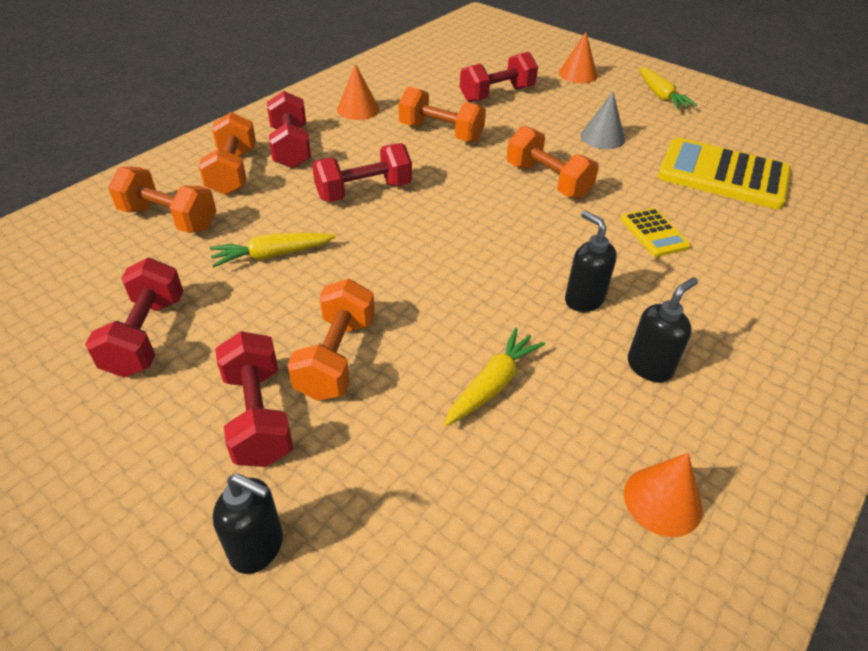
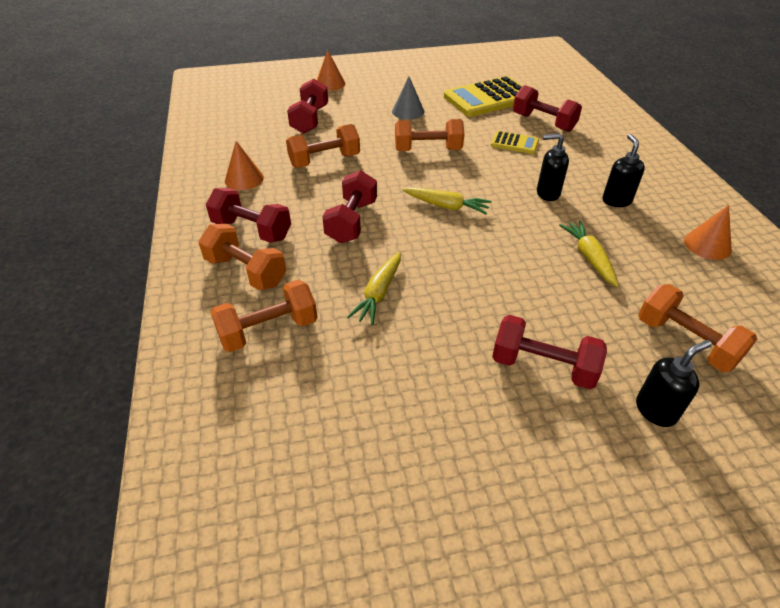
camera: 50 degrees left, 0 degrees up
(146, 336) = (409, 395): red dumbbell -> red dumbbell (543, 122)
(336, 358) = (515, 308): orange dumbbell -> orange dumbbell (685, 342)
(660, 95) = (391, 73): yellow carrot -> yellow carrot (446, 206)

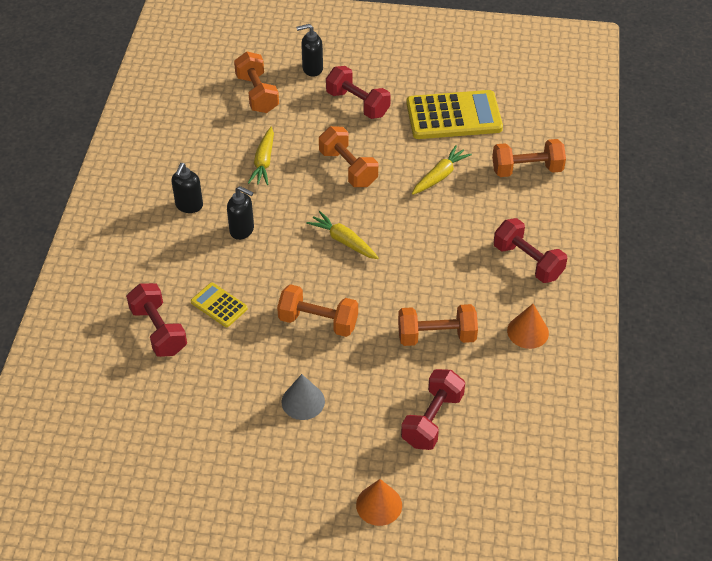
camera: 160 degrees left, 5 degrees up
(246, 271) = (537, 220): orange dumbbell -> orange dumbbell (348, 168)
(352, 221) = (436, 247): red dumbbell -> none
(488, 98) = (184, 399): yellow calculator -> yellow calculator (454, 116)
(707, 245) = (163, 148): orange cone -> none

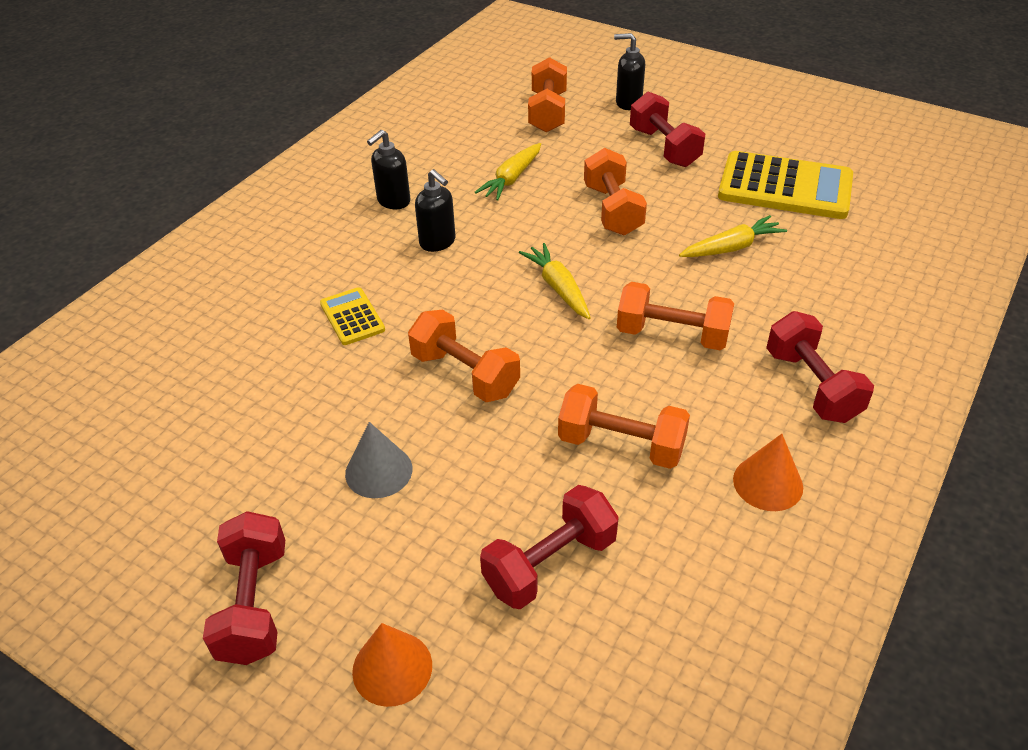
camera: 25 degrees right, 5 degrees down
(158, 330) = (260, 324): red dumbbell -> red dumbbell (254, 604)
(527, 170) = (862, 270): orange dumbbell -> orange dumbbell (672, 335)

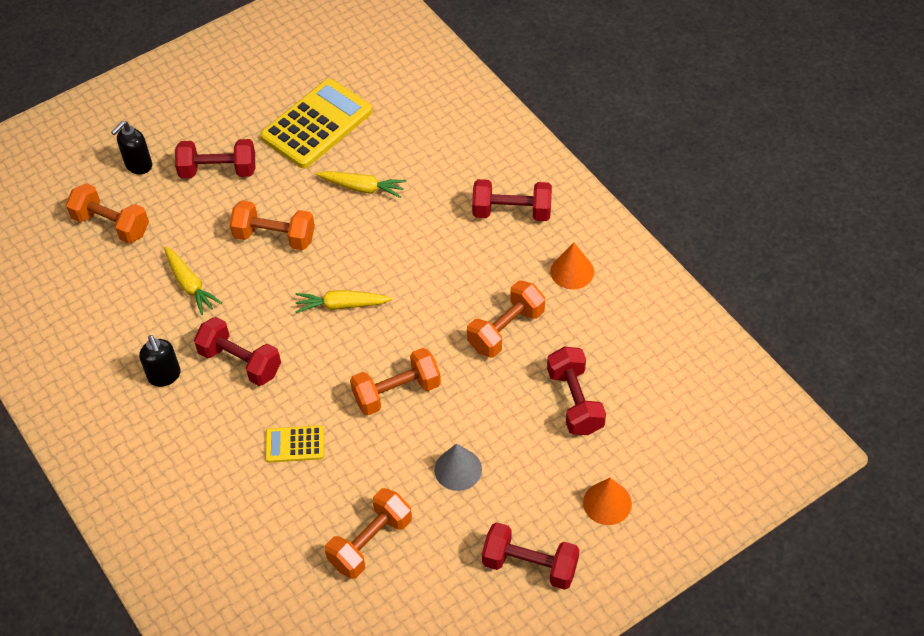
camera: 65 degrees left, 10 degrees up
(438, 242) = (240, 362): black soap dispenser -> red dumbbell
(672, 335) = (427, 261): orange dumbbell -> orange dumbbell (370, 542)
(731, 247) = (362, 188): yellow carrot -> yellow carrot turned 105 degrees clockwise

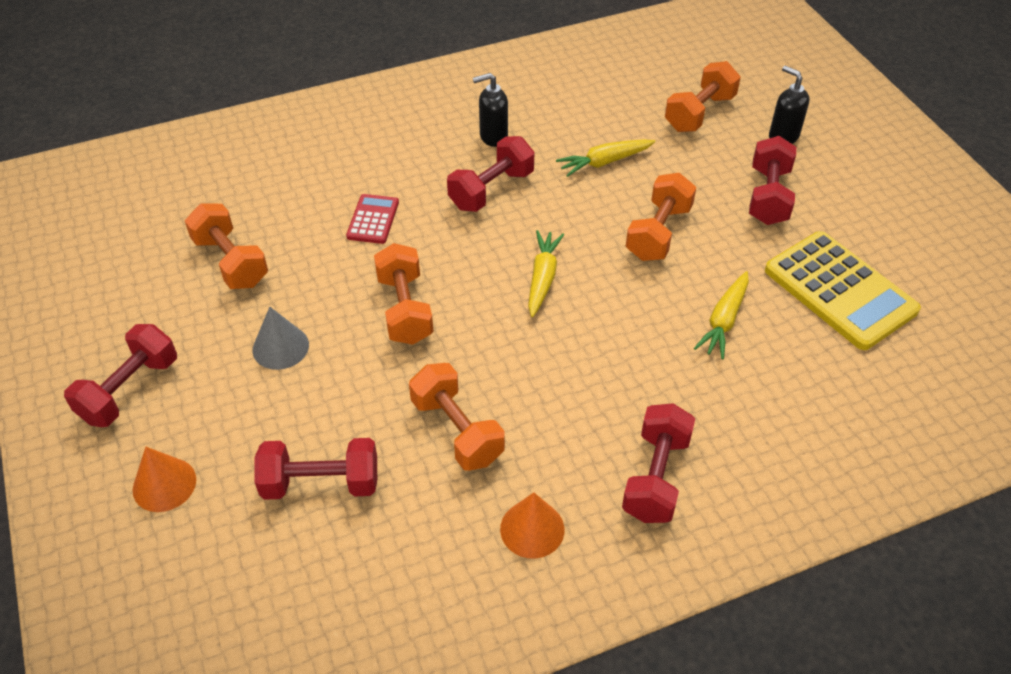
camera: 100 degrees right, 5 degrees down
(295, 444) = (373, 219): yellow calculator -> red calculator

